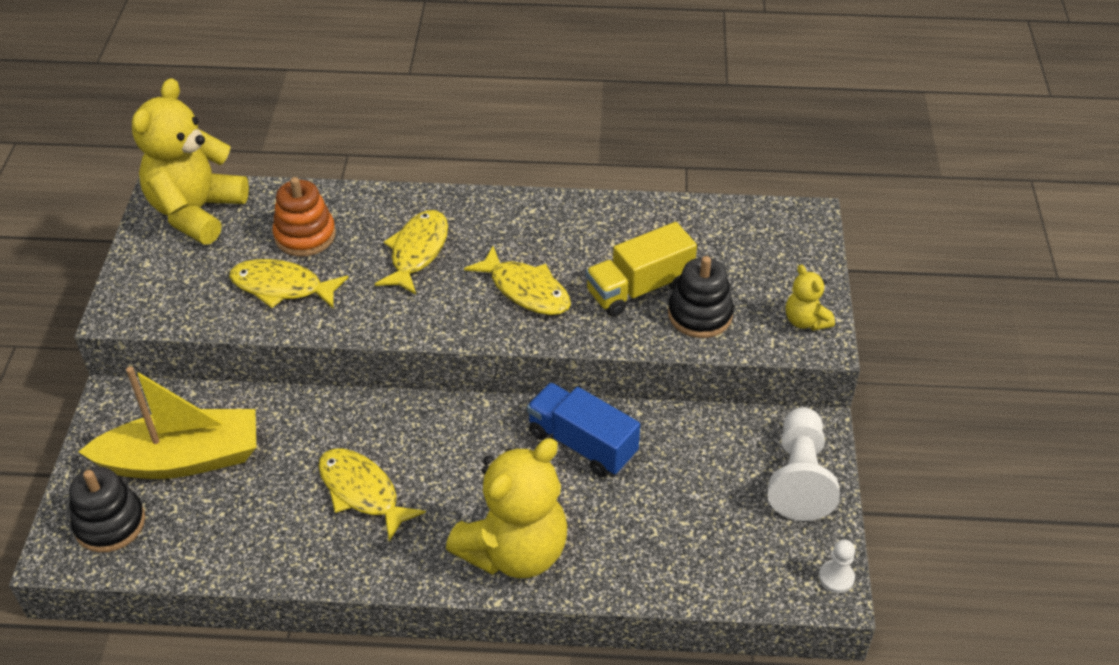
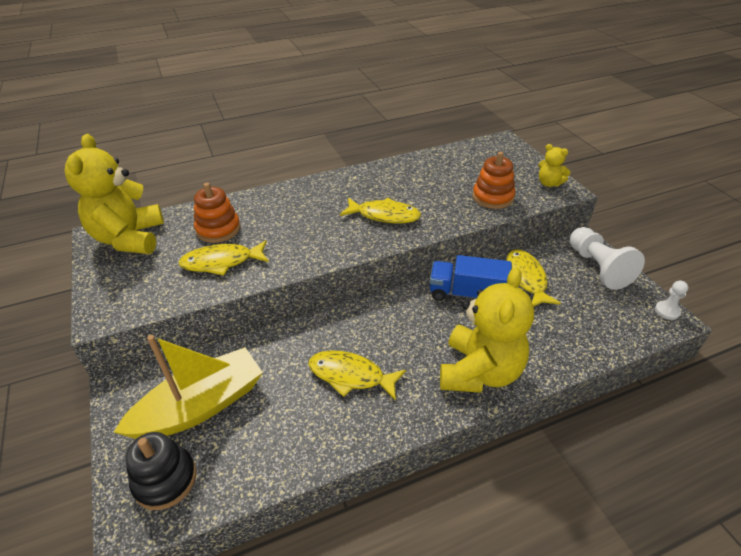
camera: 25 degrees left, 5 degrees down
(417, 252) = (301, 216): yellow fish -> yellow fish (526, 278)
(639, 288) = (448, 195): yellow truck -> none
(700, 314) = (493, 197): black stacking toy -> orange stacking toy

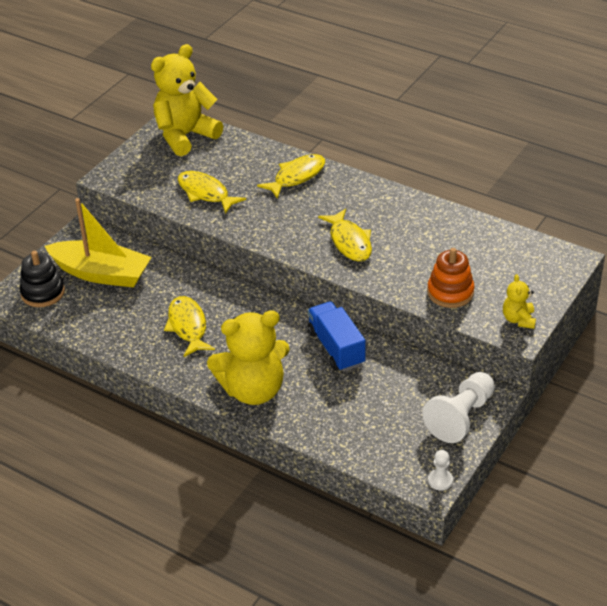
camera: 55 degrees right, 0 degrees up
(218, 229) = (238, 168): orange stacking toy -> none
(526, 278) = (394, 376): yellow fish -> yellow fish (296, 177)

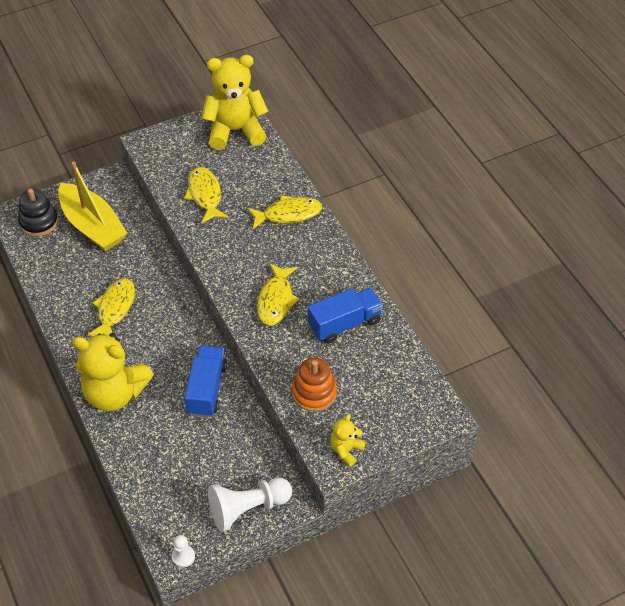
camera: 30 degrees right, 10 degrees up
(426, 233) = (344, 324): none -> blue truck

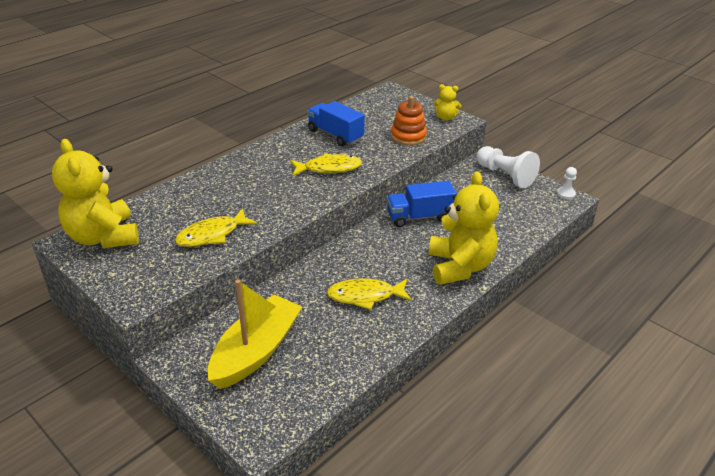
camera: 110 degrees left, 15 degrees down
(39, 222) = (265, 406): black stacking toy -> none
(288, 214) = (223, 181): yellow fish -> none

